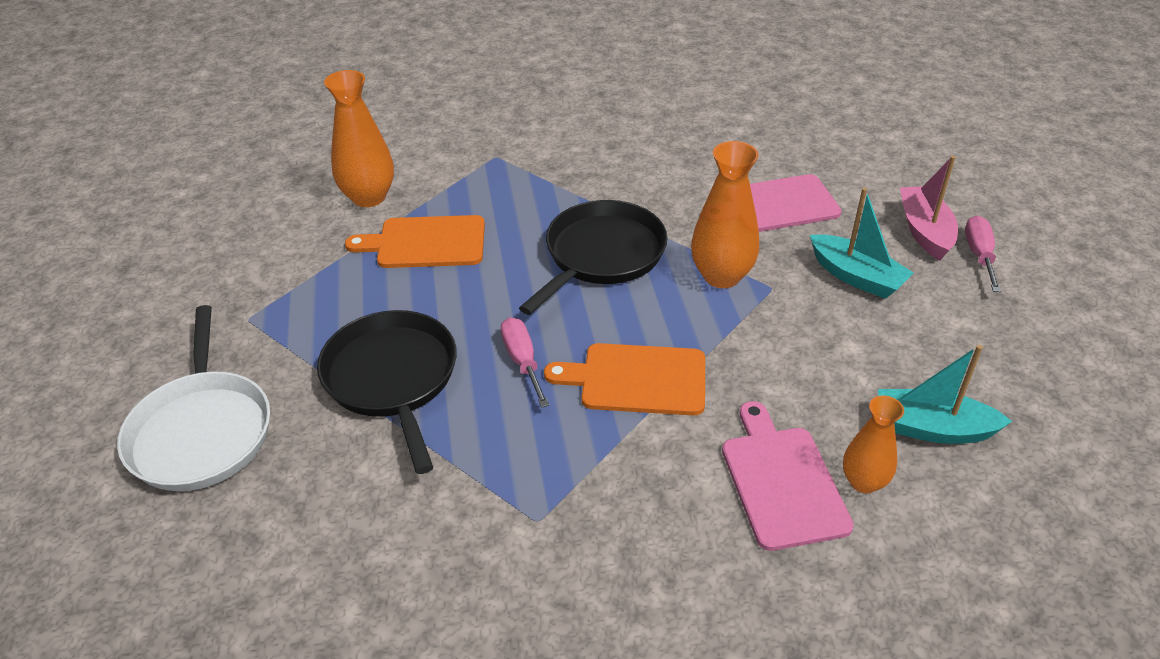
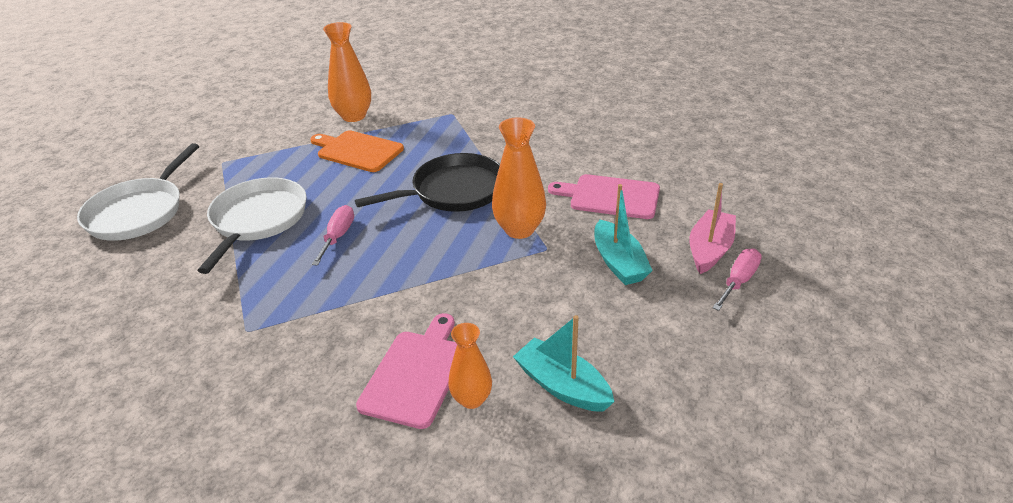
camera: 30 degrees right, 5 degrees down
(392, 378) = (258, 220): black pan -> white pan
(637, 379) = (393, 273): orange cutting board -> none

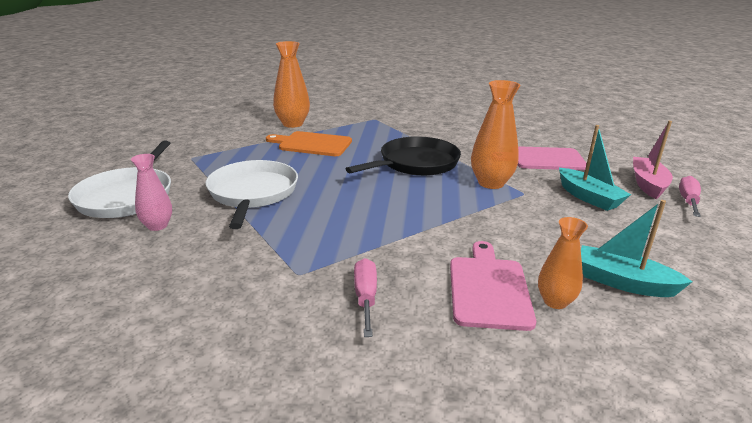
camera: 15 degrees left, 10 degrees down
(149, 254) = (157, 226): none -> pink vase
(338, 236) = (337, 199): pink screwdriver -> pink screwdriver (365, 297)

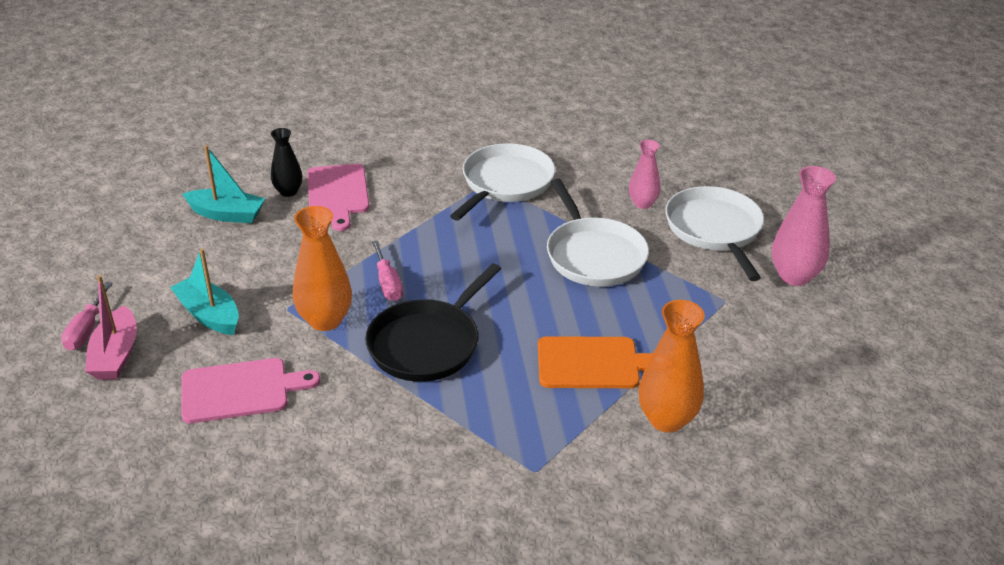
camera: 165 degrees right, 10 degrees up
(121, 162) = (794, 276): none -> pink vase
(278, 270) = (505, 183): none -> white pan
(365, 297) = (429, 174): pink screwdriver -> pink screwdriver (388, 283)
(555, 301) = (288, 191): orange vase -> black vase

